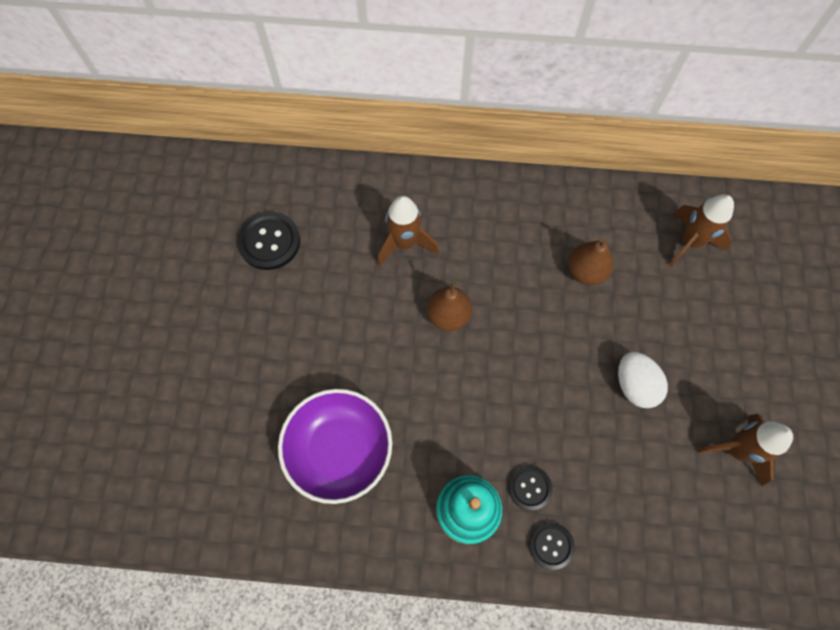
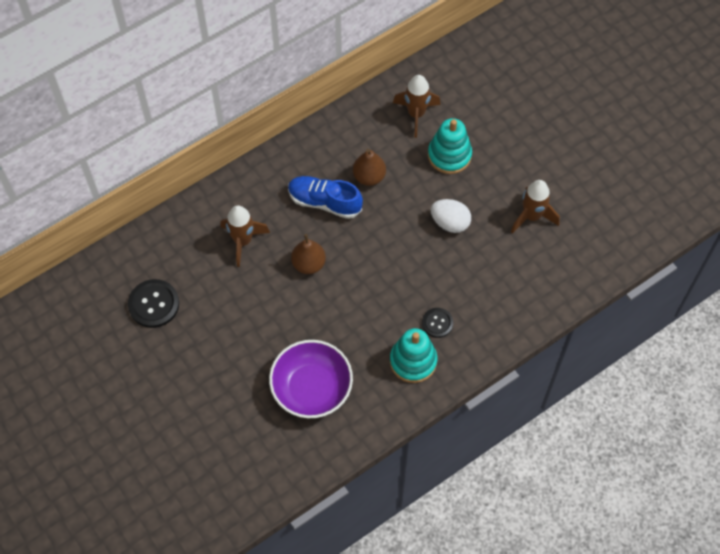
camera: 40 degrees left, 5 degrees down
(518, 264) = (324, 202): none -> blue shoe
(551, 545) = (473, 343): black button -> none
(693, 311) = (449, 155): none -> turquoise stacking toy

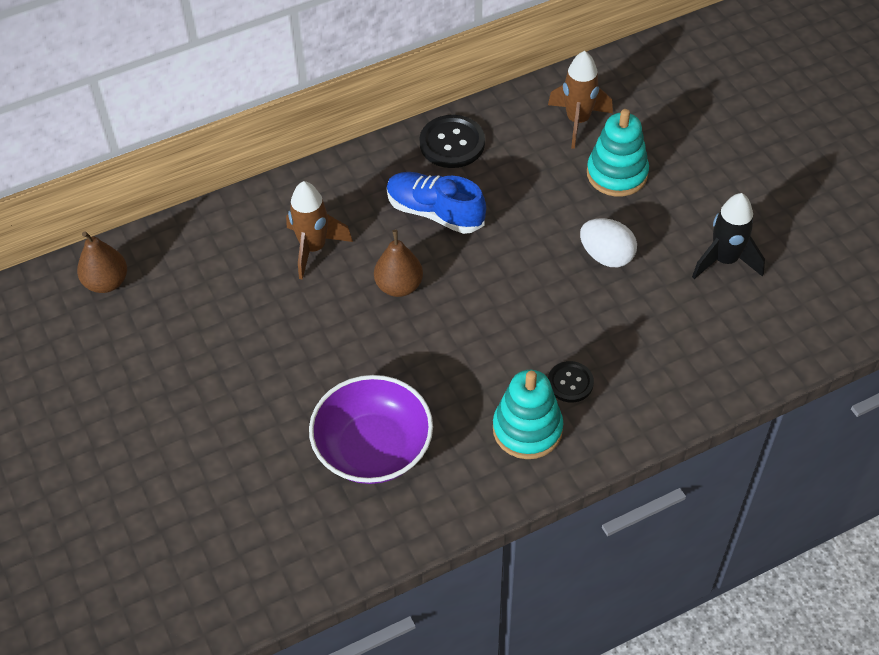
camera: 10 degrees right, 10 degrees down
(154, 304) = (174, 313): black button -> black button (452, 143)
(369, 176) = (501, 188): brown pear -> brown pear (106, 282)
(532, 216) = (724, 260): brown rocket -> black rocket

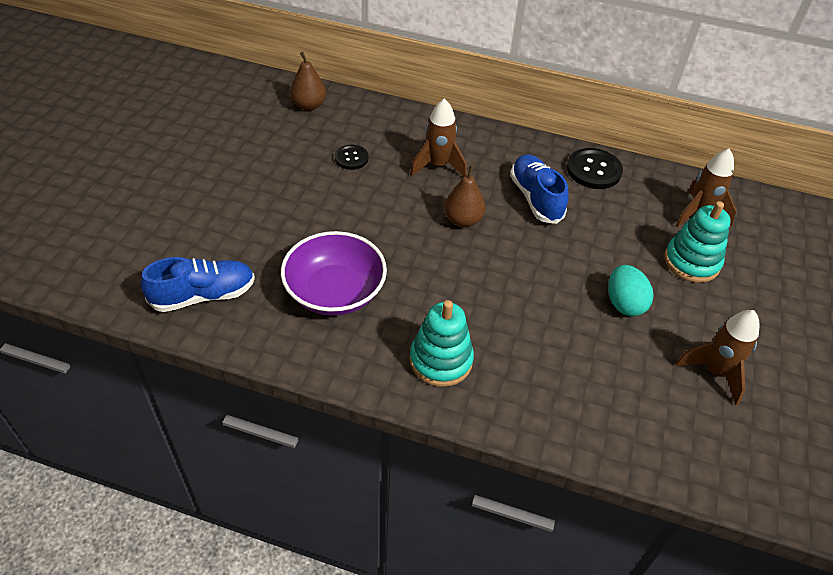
camera: 40 degrees right, 5 degrees down
(263, 554) = (203, 295): none -> blue shoe
(570, 383) = (504, 357): black button -> black button (351, 158)
(606, 256) = (624, 303): white egg -> turquoise egg
(724, 260) = (715, 372): black rocket -> brown rocket

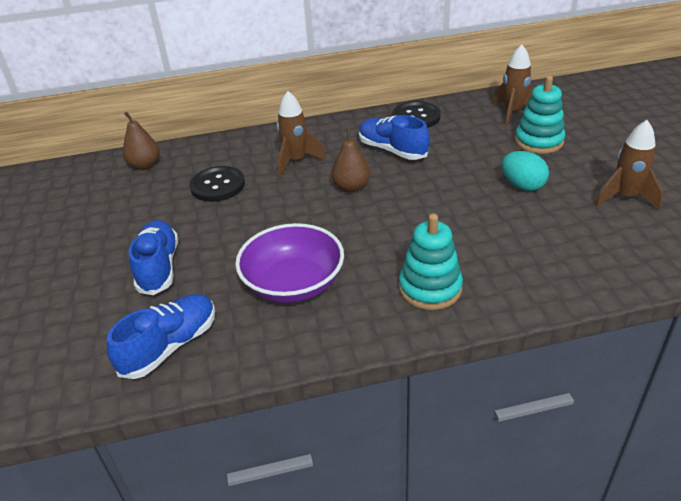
camera: 25 degrees left, 10 degrees down
(246, 217) = (159, 267): none -> blue shoe
(351, 158) = (218, 185): black button -> black button, size x1.63

